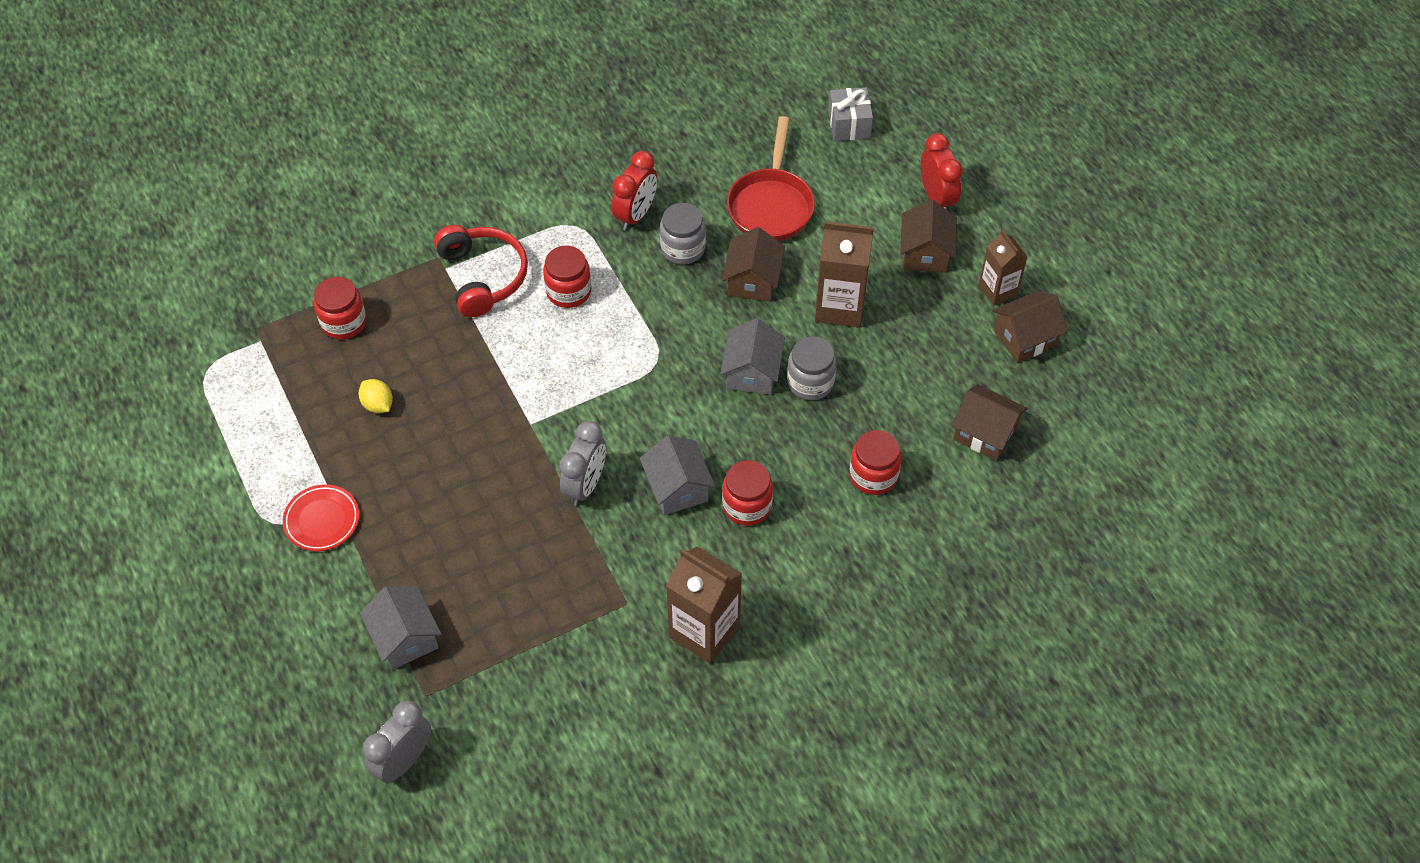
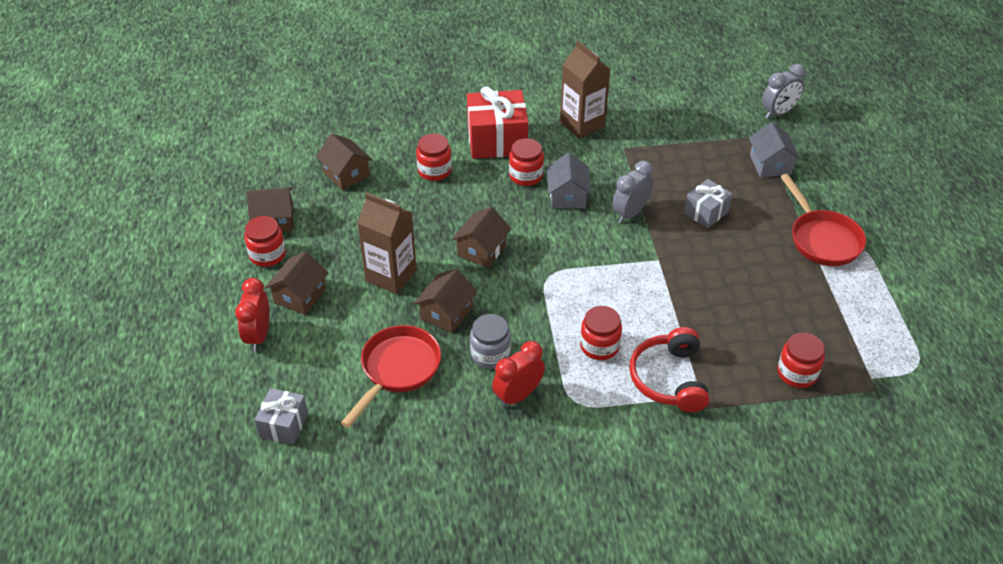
camera: 160 degrees left, 10 degrees down
(322, 520) = (822, 239): red plate -> red pan
(378, 405) = (774, 302): yellow lemon -> none
(484, 518) = (706, 212): none -> grey gift
(752, 372) = (481, 250): grey house -> brown house
(810, 382) = (443, 233): grey jar -> none
(815, 558) = (497, 140): none -> red gift
(998, 290) = (267, 255): brown carton -> red jar

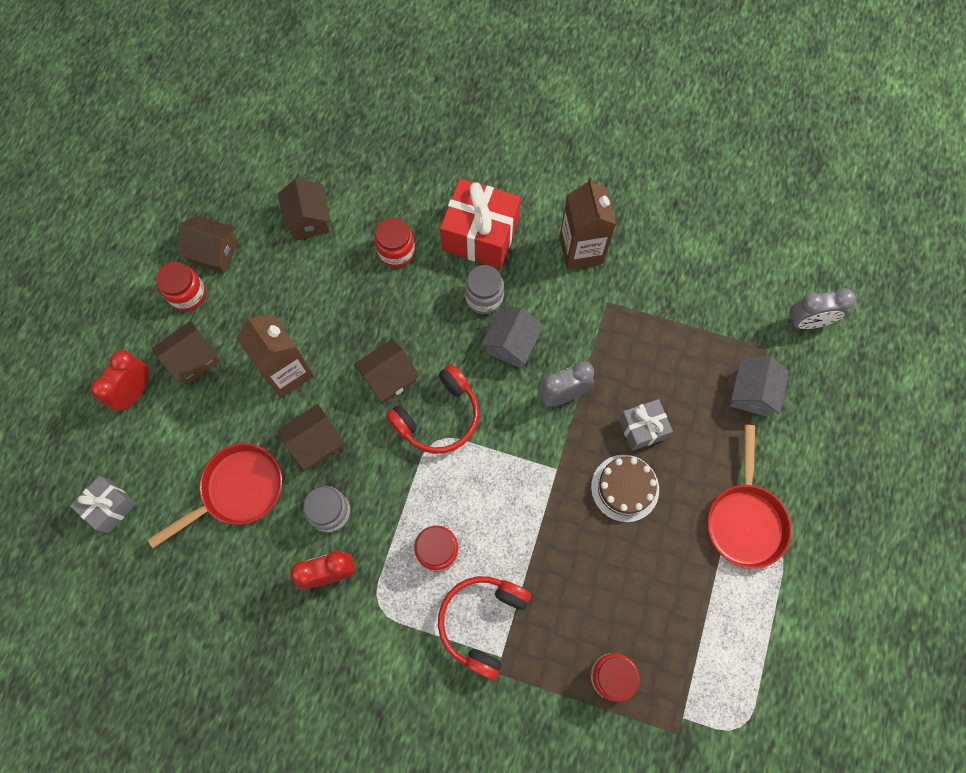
camera: 25 degrees right, 25 degrees up
(526, 176) = (484, 297): red jar -> grey jar
(540, 260) = (438, 417): none -> red headphones
(719, 252) = (625, 488): none -> brown cake

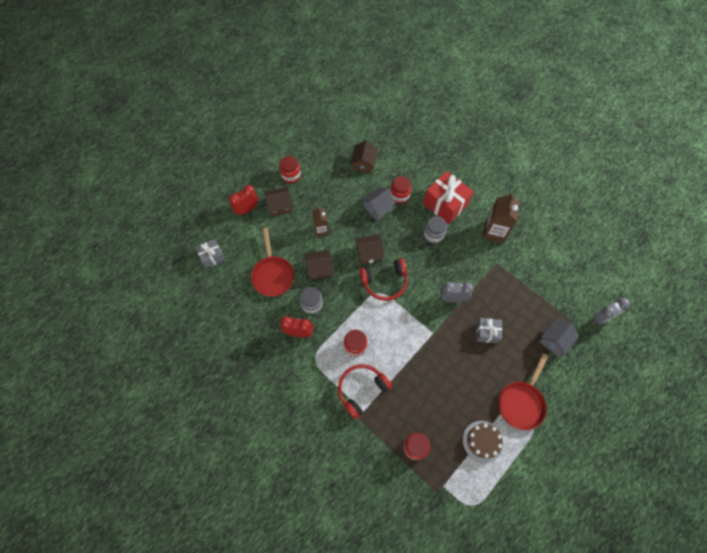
camera: 25 degrees right, 5 degrees down
(214, 252) = (312, 160): brown house -> none
(237, 490) = (273, 274): red pan -> red pan turned 90 degrees clockwise
(287, 372) = (321, 230): brown carton -> brown carton, size x0.63
(511, 343) = (437, 262): grey house -> grey house (378, 208)
(625, 488) = (464, 358): brown cake -> brown cake (482, 441)
(807, 322) = (601, 317): grey clock -> grey clock turned 45 degrees counterclockwise

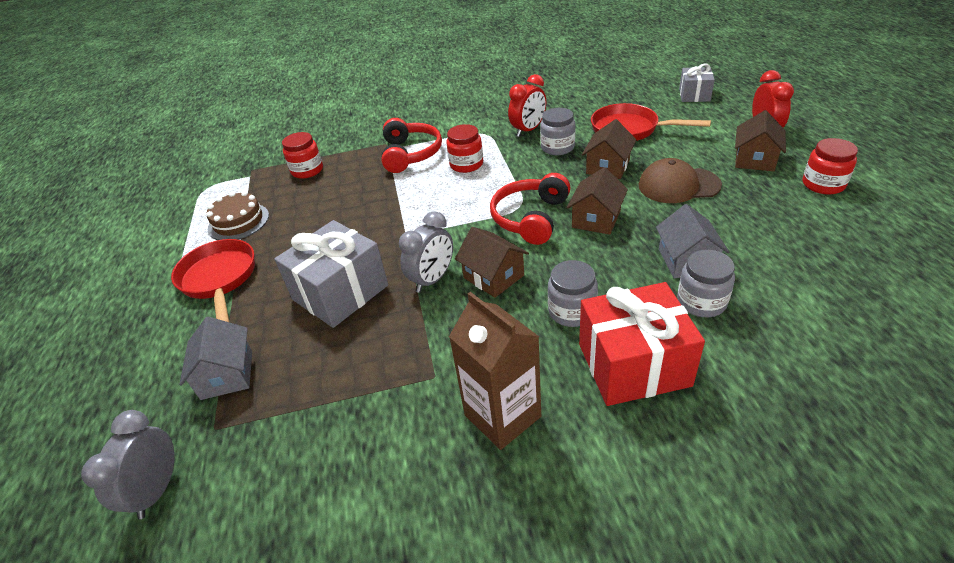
camera: 130 degrees right, 25 degrees down
(321, 230) = (678, 185): brown carton -> brown cap
(363, 163) = (820, 281): brown house -> brown house (493, 276)
(399, 195) = (701, 302): red jar -> grey jar
(486, 332) = (340, 292): grey gift -> grey gift, size x1.76

